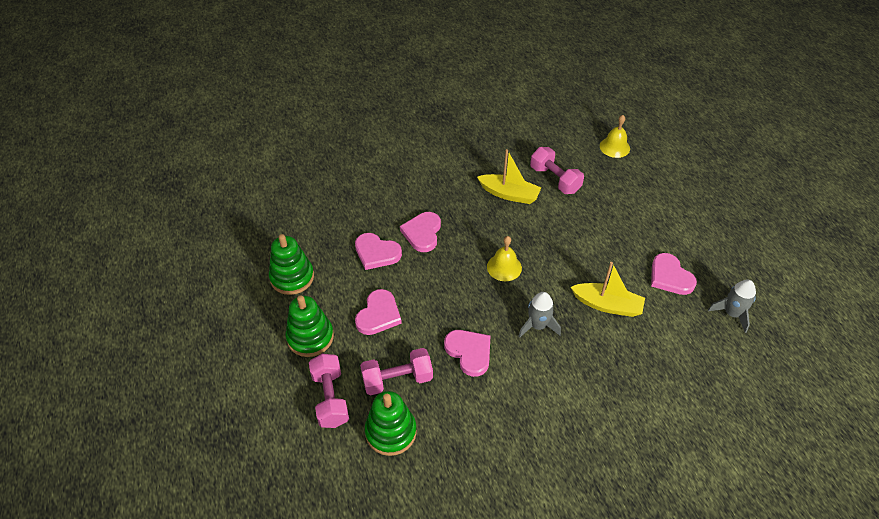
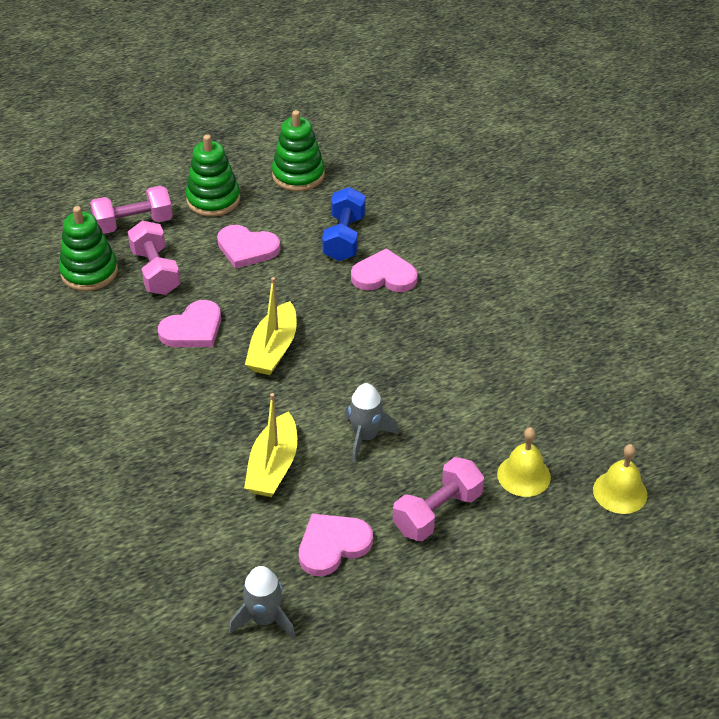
camera: 85 degrees right, 5 degrees down
(376, 253) = (344, 238): pink heart -> blue dumbbell
(504, 267) = (332, 357): yellow bell -> yellow bell (523, 475)
(509, 194) = (476, 359): yellow boat -> yellow boat (273, 349)
(538, 326) = (235, 392): grey rocket -> grey rocket (365, 436)
(555, 179) = (519, 412): pink dumbbell -> pink dumbbell (437, 512)

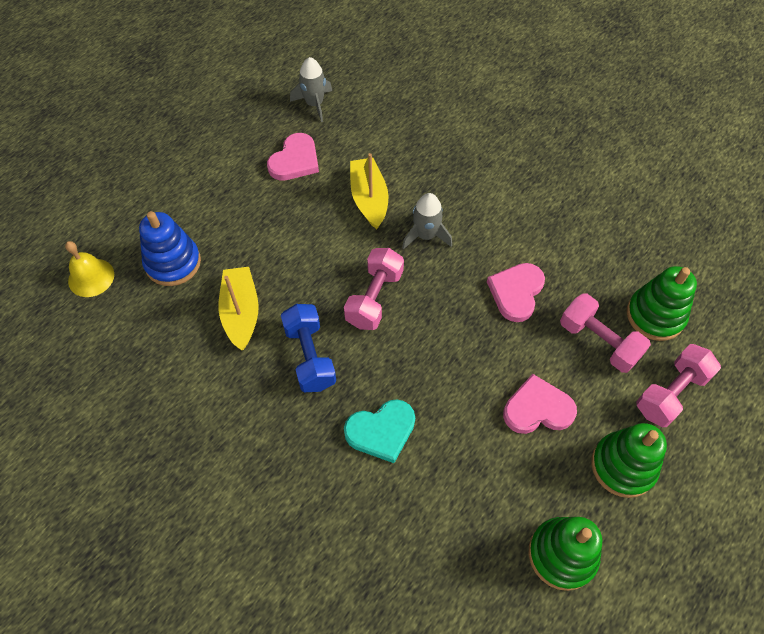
camera: 155 degrees right, 15 degrees up
(273, 349) = (434, 300): yellow boat -> yellow boat (241, 313)
(344, 238) = (450, 469): blue dumbbell -> blue dumbbell (310, 356)
(365, 436) = (312, 248): grey rocket -> grey rocket (426, 235)
(384, 276) = (381, 431): pink heart -> turquoise heart
(437, 512) = (230, 209): pink dumbbell -> pink dumbbell (374, 298)
(523, 475) = (173, 263): yellow bell -> blue stacking toy

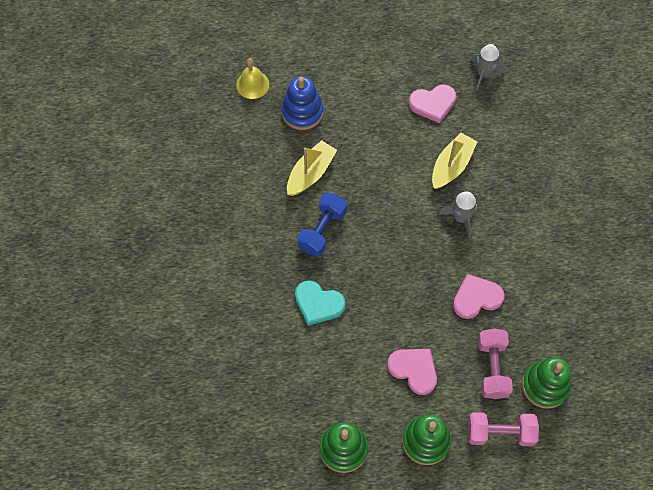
camera: 45 degrees right, 5 degrees up
(374, 298) = (391, 229): pink dumbbell -> none

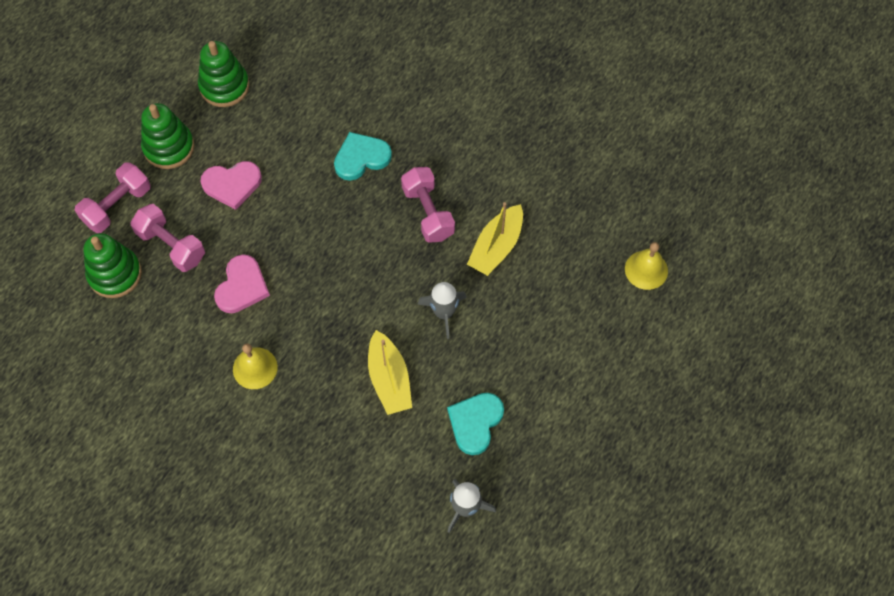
camera: 130 degrees right, 0 degrees up
(302, 112) = (573, 291): blue stacking toy -> none
(310, 173) = (496, 247): yellow boat -> yellow boat turned 45 degrees clockwise
(322, 230) = (428, 213): blue dumbbell -> pink dumbbell
(433, 104) = (475, 423): pink heart -> turquoise heart
(461, 217) = (328, 341): grey rocket -> grey rocket (444, 313)
(517, 244) = (255, 368): none -> yellow bell

